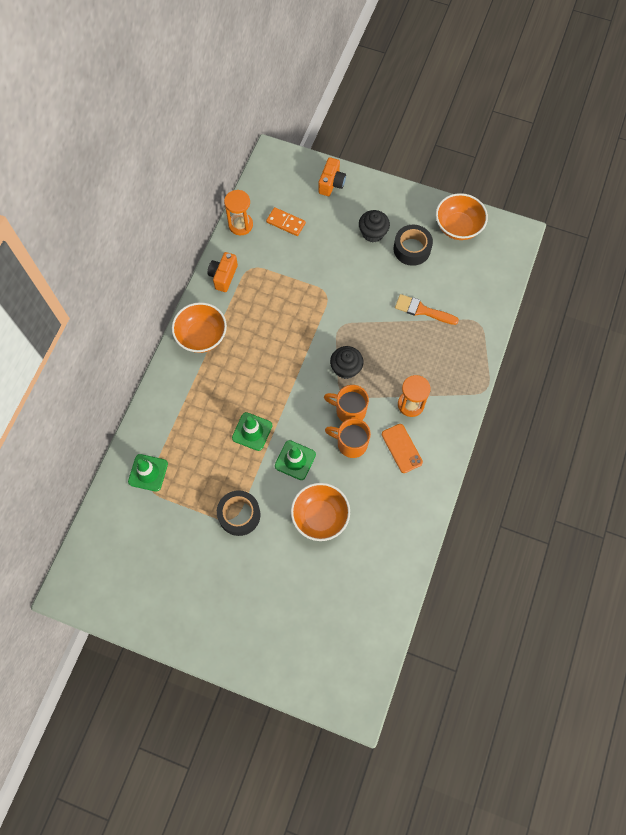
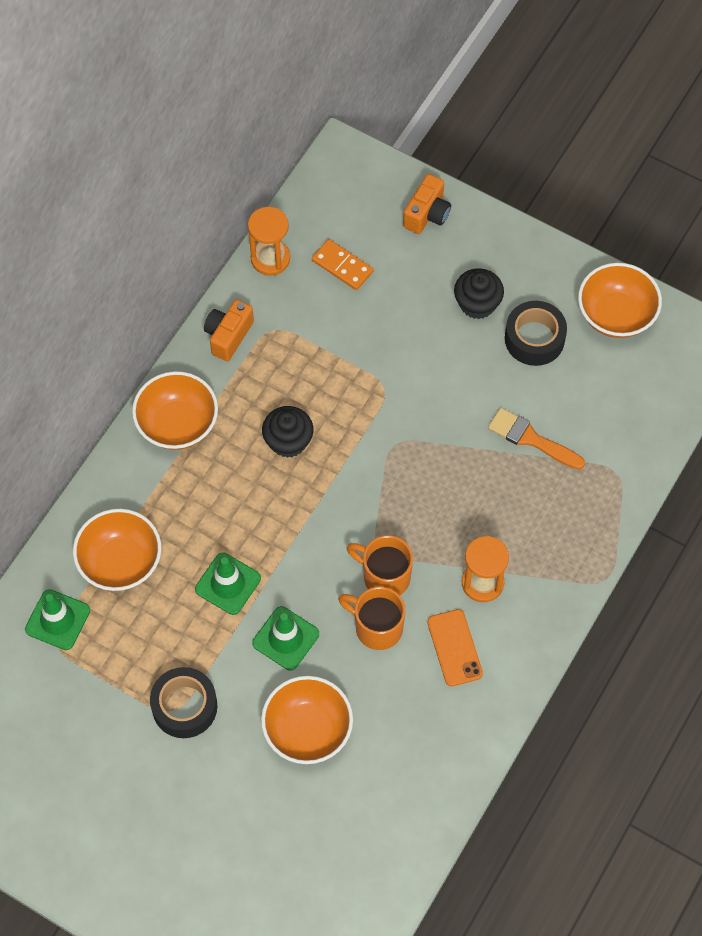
camera: 10 degrees right, 5 degrees down
(181, 429) = (120, 562): none -> orange bowl
(346, 368) = (392, 510): black cupcake -> black cupcake (288, 441)

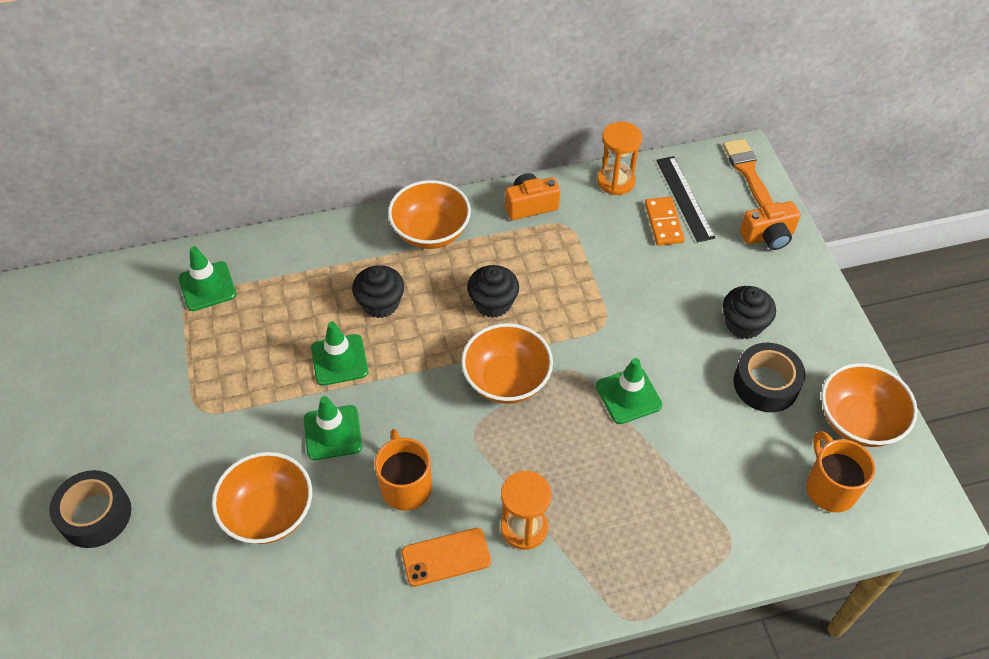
camera: 45 degrees right, 10 degrees down
(120, 562) = (289, 285): orange bowl -> orange bowl (506, 380)
(184, 706) = (211, 415): black tape -> black tape (95, 515)
(206, 514) = (380, 303): none -> black cupcake
(336, 231) = (684, 198): none -> black ruler
(384, 576) = (454, 454): orange mug -> orange mug (829, 487)
(454, 648) = (446, 557): orange phone -> orange phone turned 45 degrees clockwise
(455, 428) = (628, 396): none -> green traffic cone
(531, 439) = (684, 454): orange brush -> orange brush (747, 171)

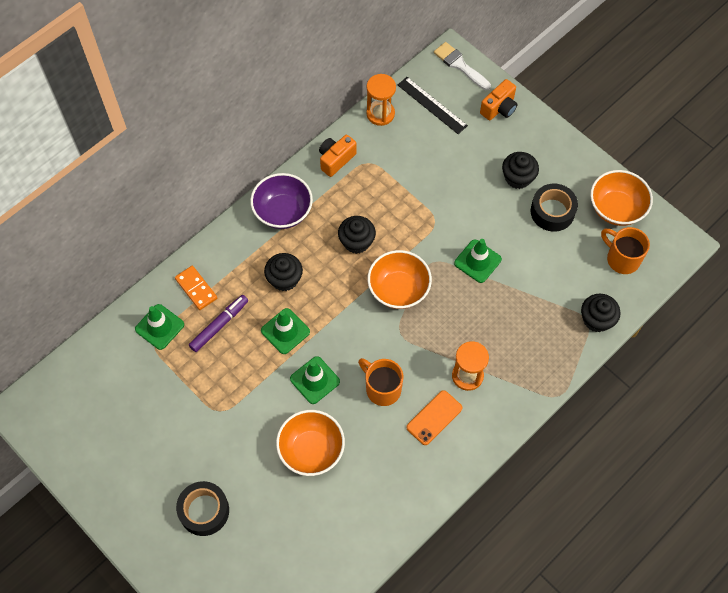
camera: 30 degrees left, 10 degrees up
(271, 317) = (219, 325): none -> purple marker
(431, 232) = (283, 212): orange bowl -> purple bowl
(664, 223) = (429, 130): orange domino -> orange domino (196, 288)
(746, 548) = (596, 319): none -> black cupcake
(747, 171) = (460, 65): orange brush -> white brush

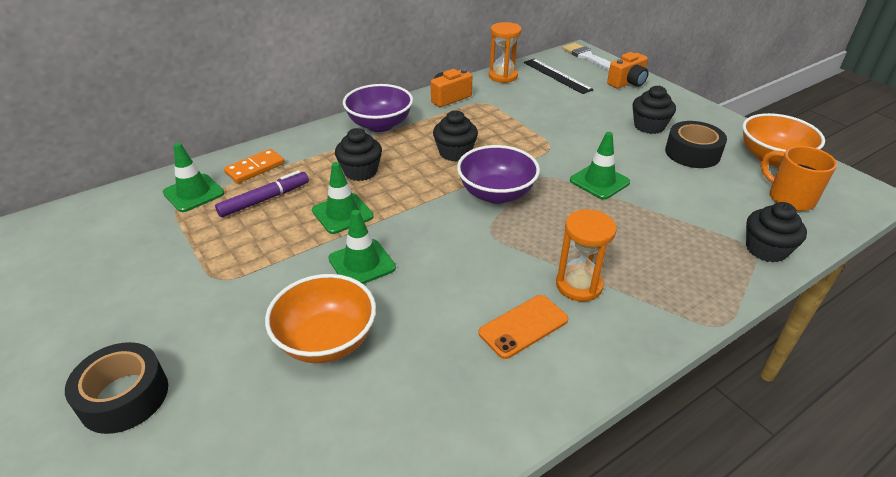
camera: 10 degrees right, 25 degrees down
(196, 288) = (255, 168): orange domino -> orange domino turned 75 degrees clockwise
(382, 388) = (452, 283): orange mug -> none
(398, 289) = (496, 194): orange bowl -> purple bowl

